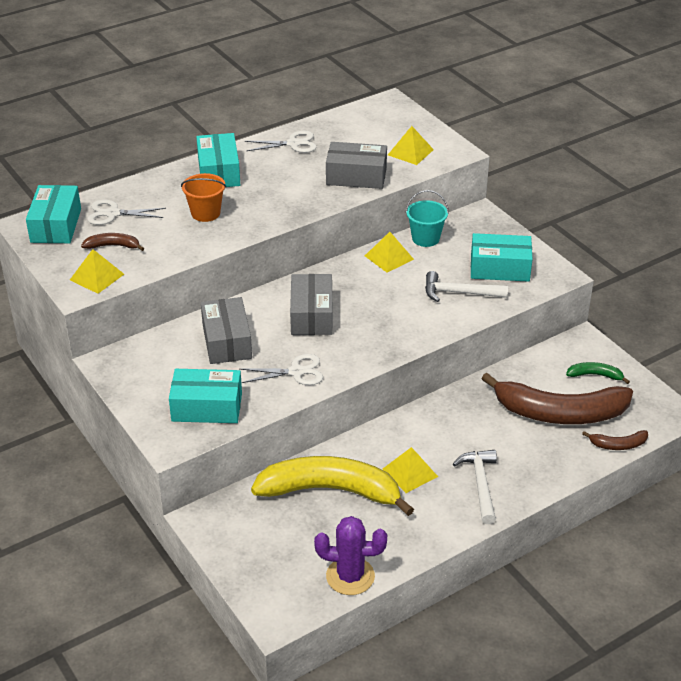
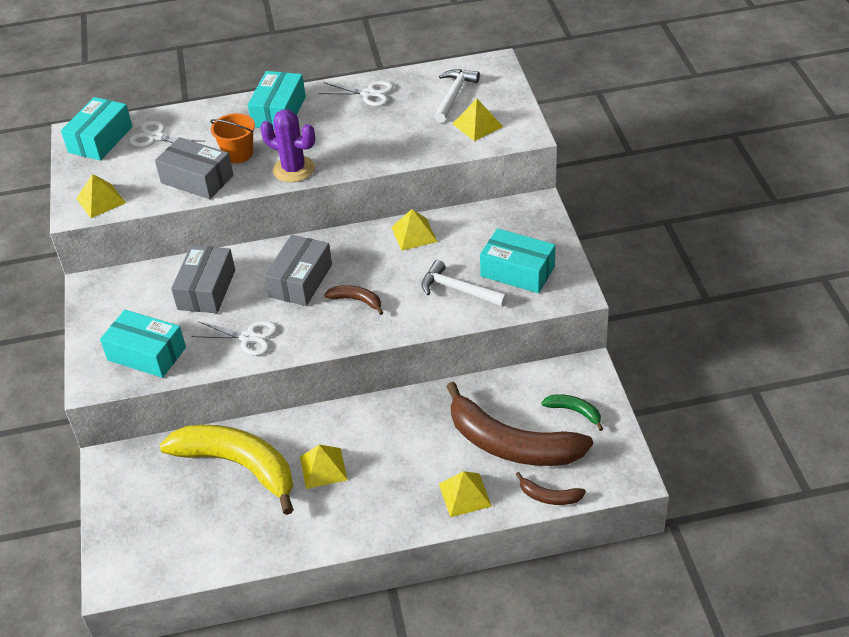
camera: 25 degrees right, 5 degrees up
(113, 246) = (135, 171): brown banana -> brown banana (357, 300)
(350, 576) = (202, 560): purple cactus -> purple cactus (293, 169)
(356, 176) = (405, 142): grey box -> grey box (197, 179)
(425, 238) = (464, 221): turquoise bucket -> none
(480, 484) = (383, 500): white hammer -> white hammer (454, 95)
(547, 462) = (464, 495): none -> yellow pyramid

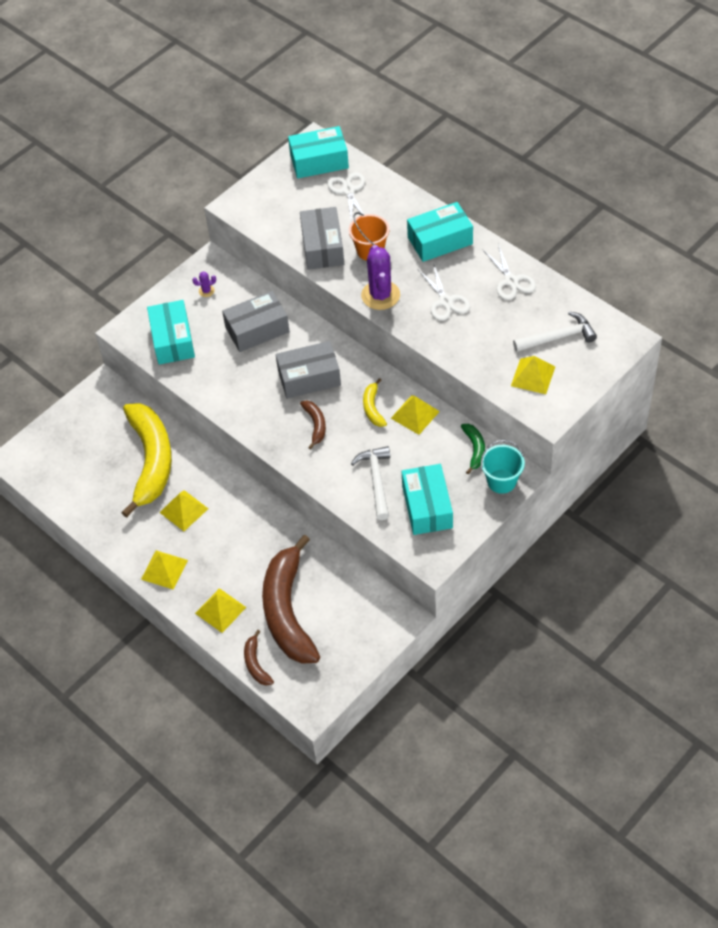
camera: 55 degrees right, 10 degrees up
(101, 200) = (257, 210): yellow pyramid -> yellow pyramid (164, 569)
(120, 303) = (206, 291): none -> purple cactus
(249, 338) = (230, 386): white scissors -> white scissors (445, 301)
(378, 256) = (373, 408): none -> yellow banana
(535, 216) = (501, 481): none -> turquoise bucket
(575, 411) = (350, 634): green banana -> green banana (475, 449)

